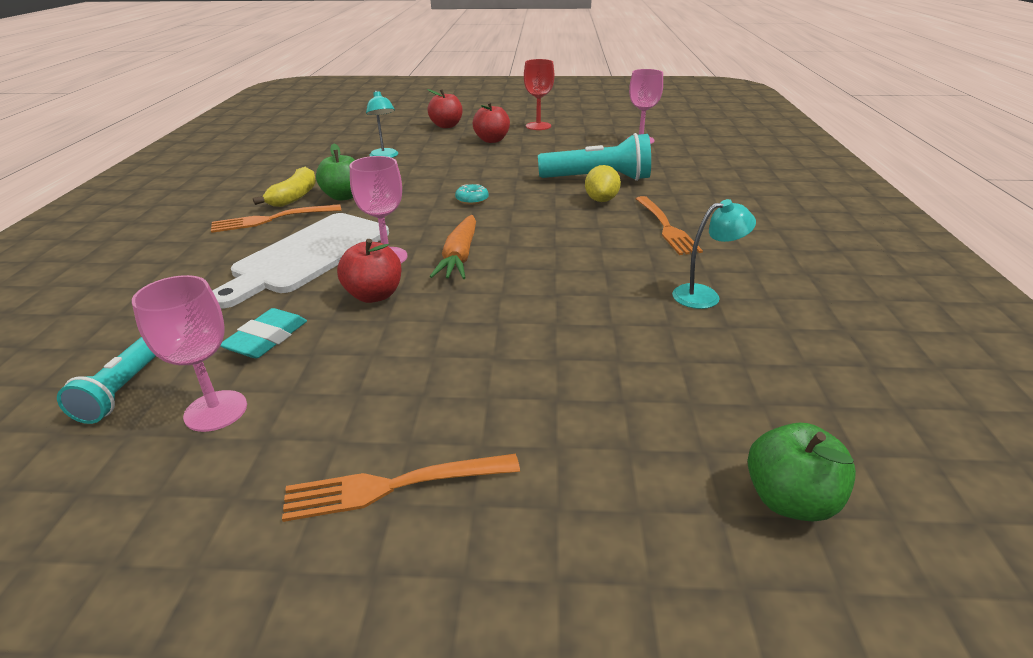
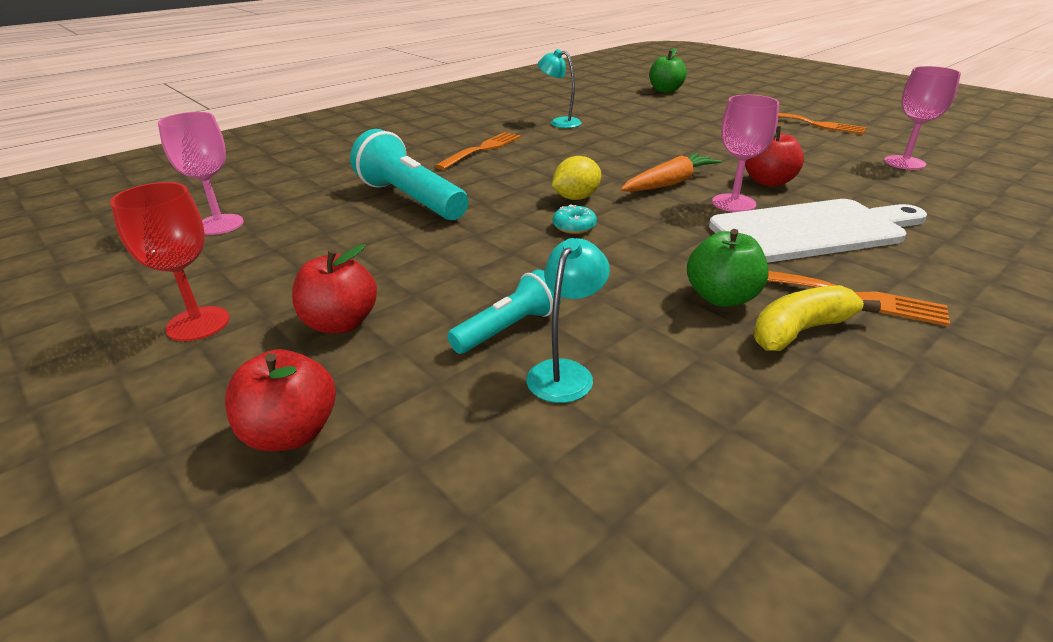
camera: 135 degrees left, 0 degrees up
(121, 391) = (979, 187): turquoise flashlight -> turquoise flashlight (508, 329)
(267, 338) = (868, 183): turquoise eraser -> none
(601, 200) = (466, 181): yellow lemon -> yellow lemon (576, 198)

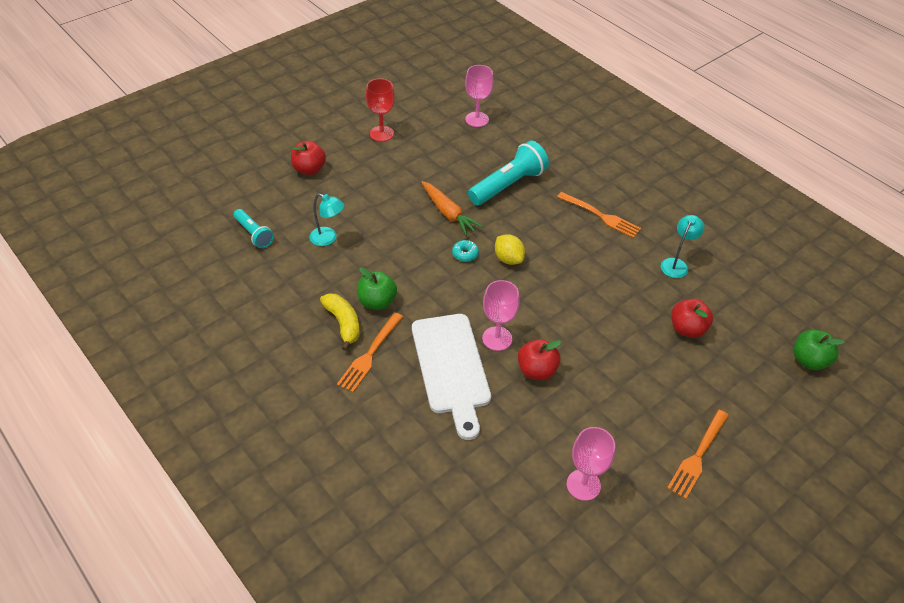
camera: 90 degrees right, 15 degrees up
(340, 323) = (375, 172): red apple -> red apple (687, 329)
(508, 329) = (362, 223): turquoise flashlight -> turquoise flashlight (254, 234)
(669, 183) = (534, 311): orange carrot -> orange carrot (448, 213)

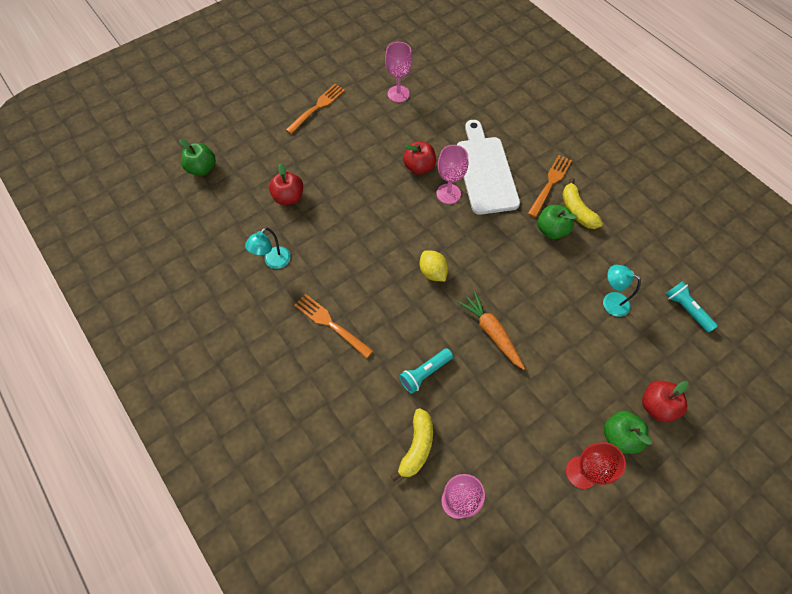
camera: 175 degrees left, 15 degrees up
(346, 152) = (619, 436): none -> green apple
(465, 254) = (474, 279): turquoise donut -> none
(508, 185) = (425, 373): turquoise flashlight -> turquoise flashlight, size x0.58
(510, 144) = (417, 446): none -> yellow banana

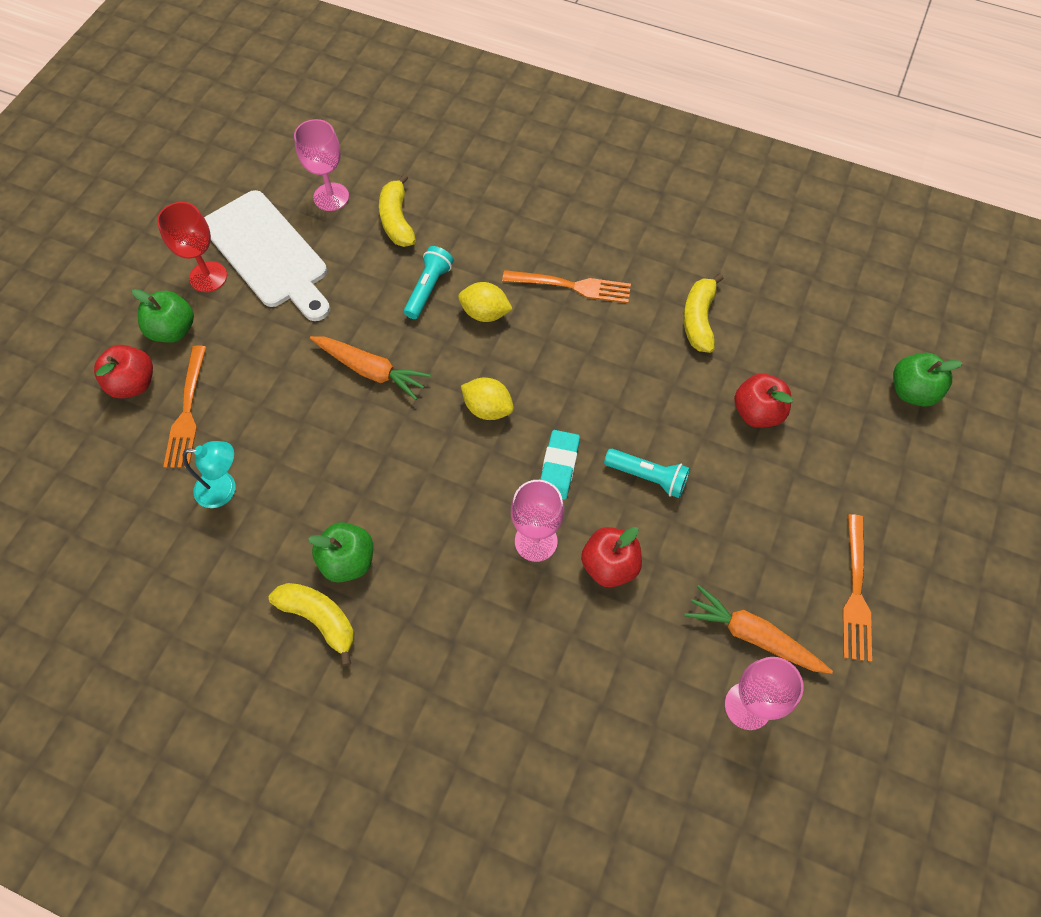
camera: 150 degrees right, 0 degrees up
(273, 262) = (699, 320): turquoise lamp -> yellow banana
(375, 113) = (753, 636): none -> orange carrot
(398, 334) = (485, 313): none -> yellow lemon
(413, 222) = (559, 467): none -> turquoise eraser
(485, 171) = (501, 616): white cutting board -> white cutting board (268, 253)
(550, 184) = (382, 650): orange fork -> orange fork (187, 411)
(686, 309) = (110, 532): turquoise flashlight -> turquoise flashlight (647, 477)

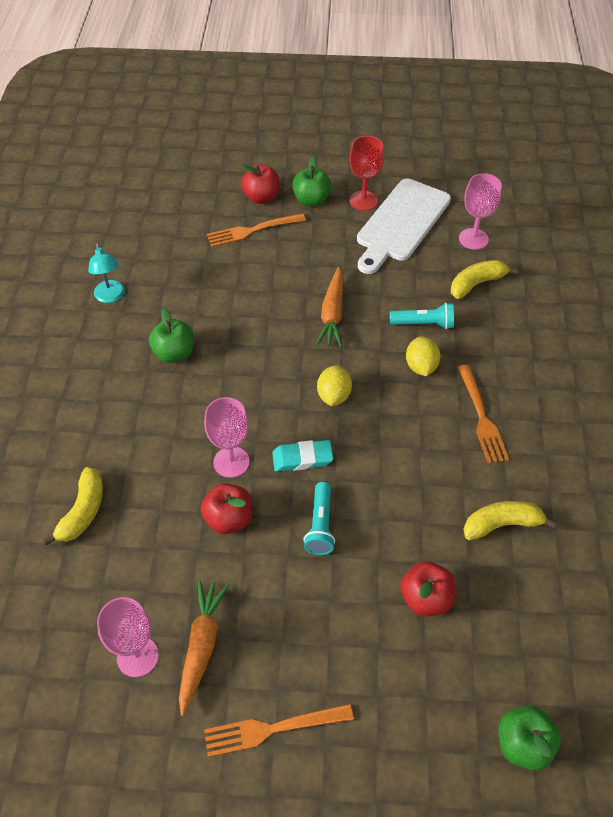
camera: 70 degrees right, 10 degrees down
(224, 489) = (203, 270): turquoise lamp -> turquoise lamp (111, 296)
(320, 619) = (126, 353): yellow banana -> yellow banana (83, 511)

